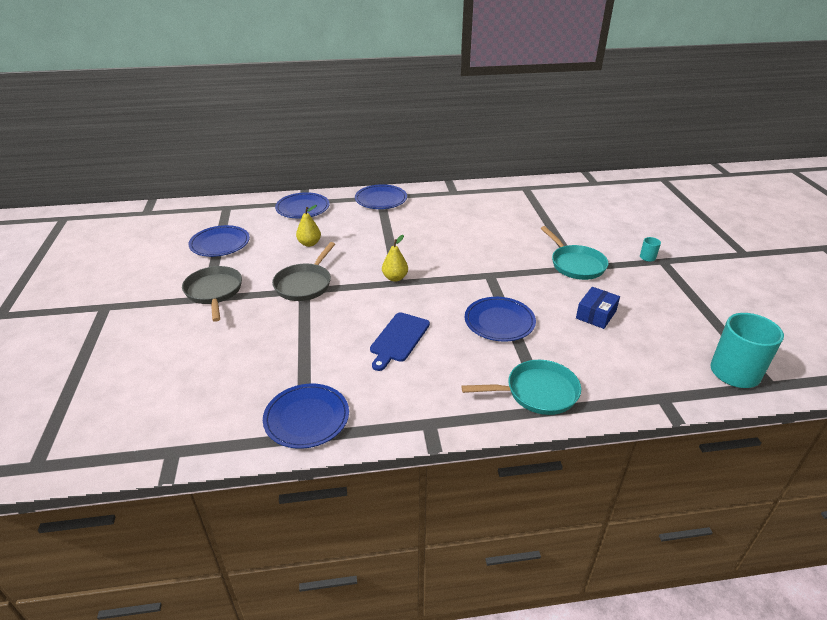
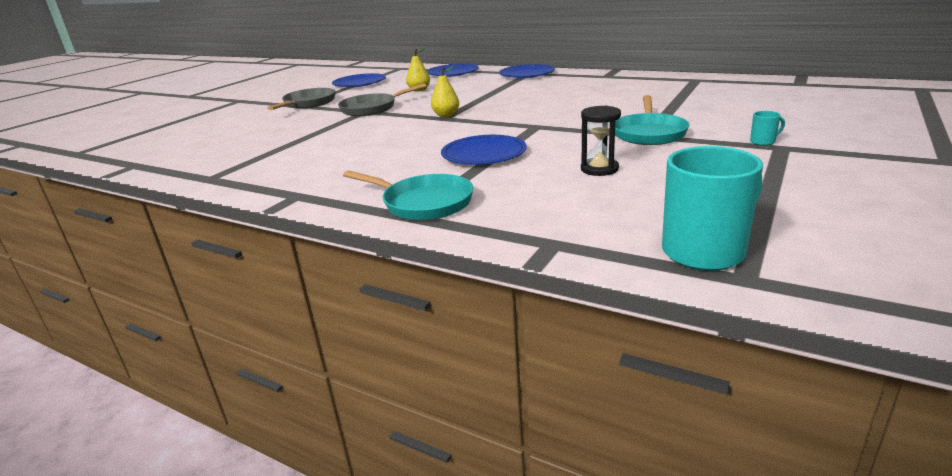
camera: 40 degrees right, 10 degrees down
(306, 418) = (230, 170): blue plate -> none
(398, 339) = (376, 147): blue cutting board -> none
(596, 315) = (599, 169): blue box -> black hourglass

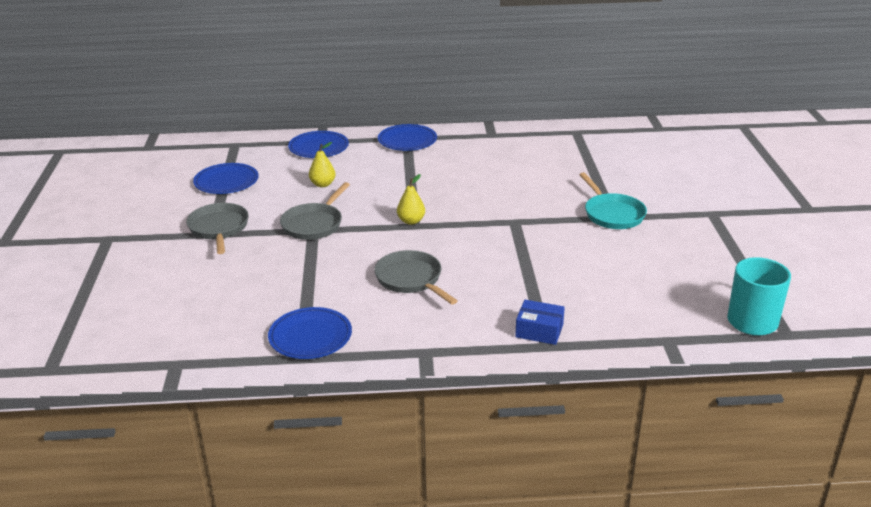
camera: 35 degrees left, 5 degrees up
(379, 148) = (411, 279): none -> grey pan
(423, 203) = (539, 331): turquoise pan -> blue box
(484, 154) = (515, 266): blue plate -> blue plate (310, 336)
(599, 169) = (620, 263): black hourglass -> none
(763, 142) = (696, 209): turquoise mug -> none

